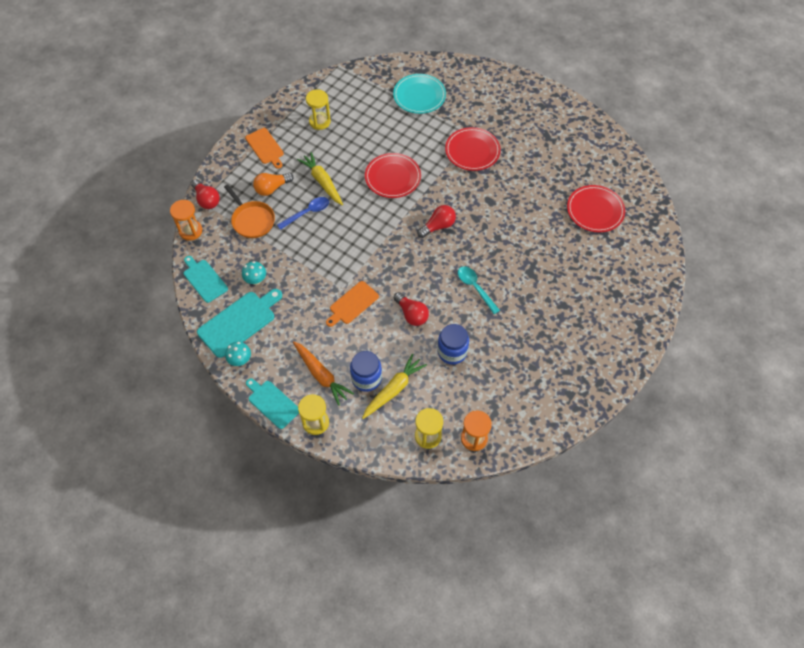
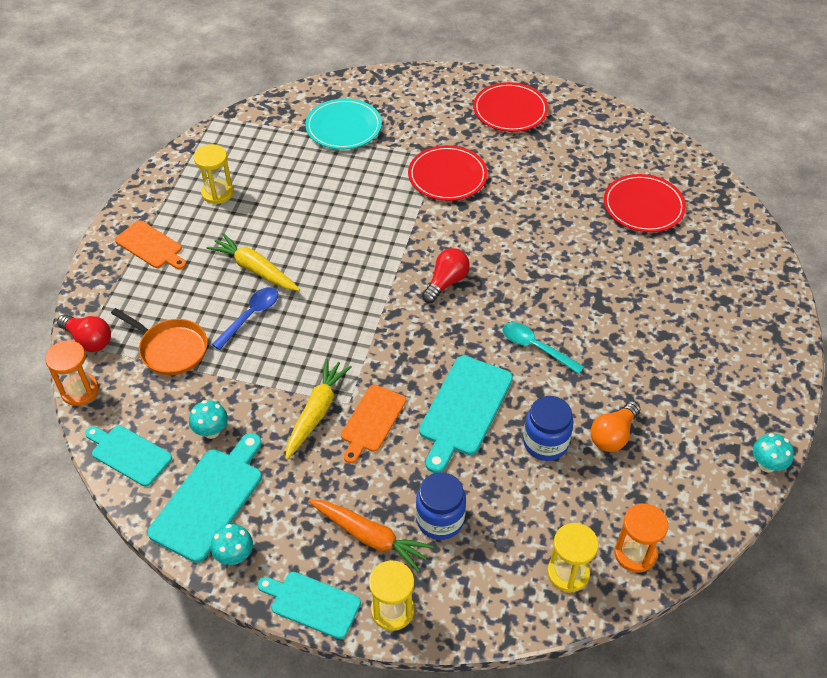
camera: 20 degrees left, 10 degrees down
(272, 188) = (183, 297): orange light bulb -> orange light bulb (613, 435)
(392, 177) = (353, 237): red plate -> red plate (510, 110)
(393, 389) = (487, 522): yellow carrot -> yellow carrot (316, 412)
(411, 314) = (464, 409): red light bulb -> turquoise cutting board
(586, 411) = (767, 465): none -> turquoise mushroom

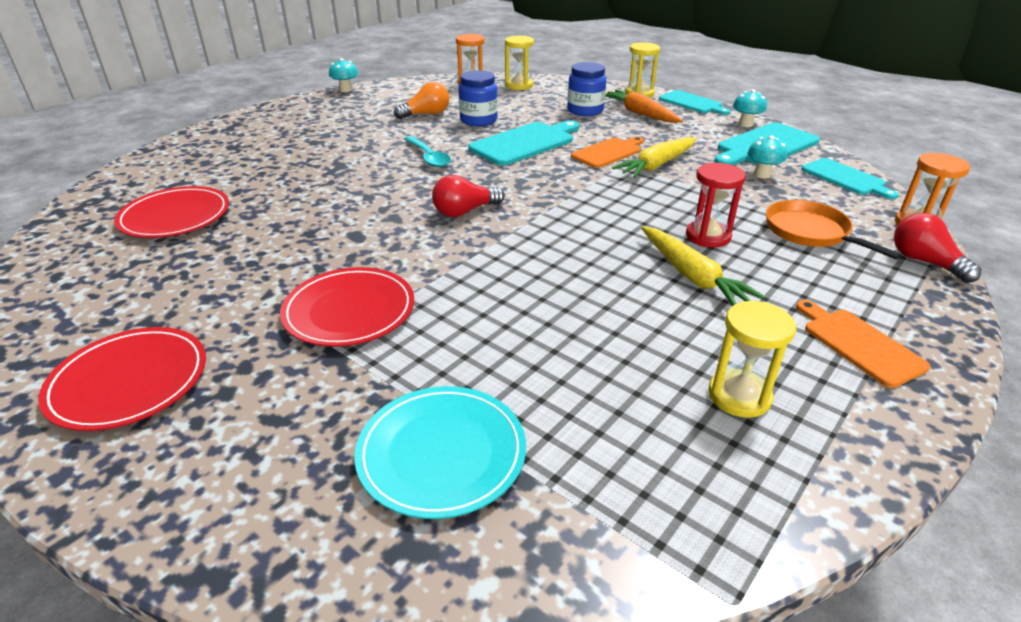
camera: 155 degrees left, 15 degrees down
(250, 316) = (708, 236): blue spoon -> red hourglass

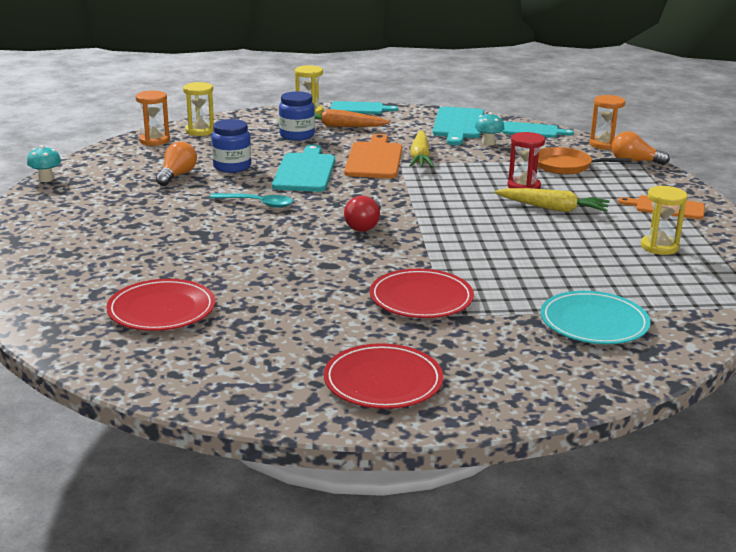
camera: 45 degrees left, 10 degrees down
(608, 152) = (374, 159): orange cutting board -> orange cutting board, size x1.51
(745, 124) = (421, 114): turquoise mushroom -> none
(925, 262) = (634, 162): red light bulb -> orange light bulb

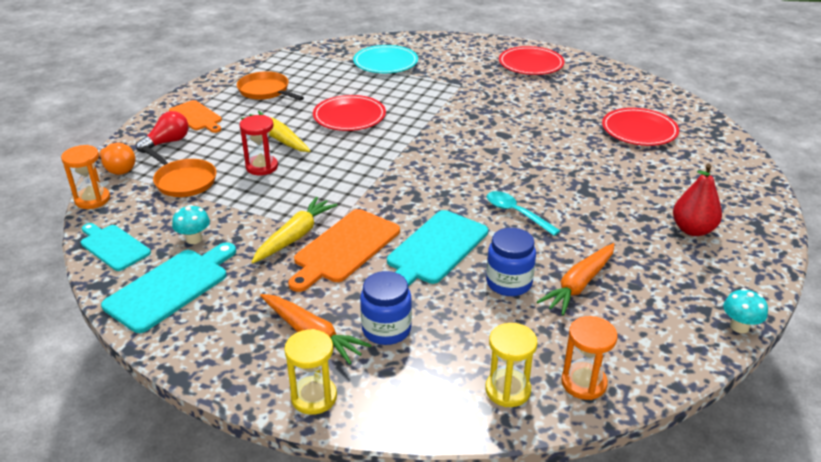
camera: 150 degrees left, 10 degrees up
(84, 225) = (692, 230): none -> red pear
(177, 175) = (579, 285): orange light bulb -> orange carrot
(359, 108) = (235, 380): turquoise cutting board -> none
(364, 225) = (444, 162): red light bulb -> red light bulb (167, 142)
(421, 298) = (465, 97): red plate -> red plate (349, 116)
(659, 247) = (266, 91): yellow hourglass -> orange pan

